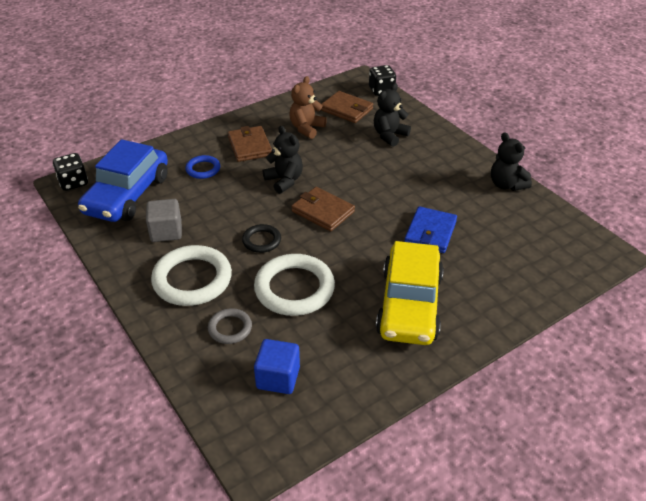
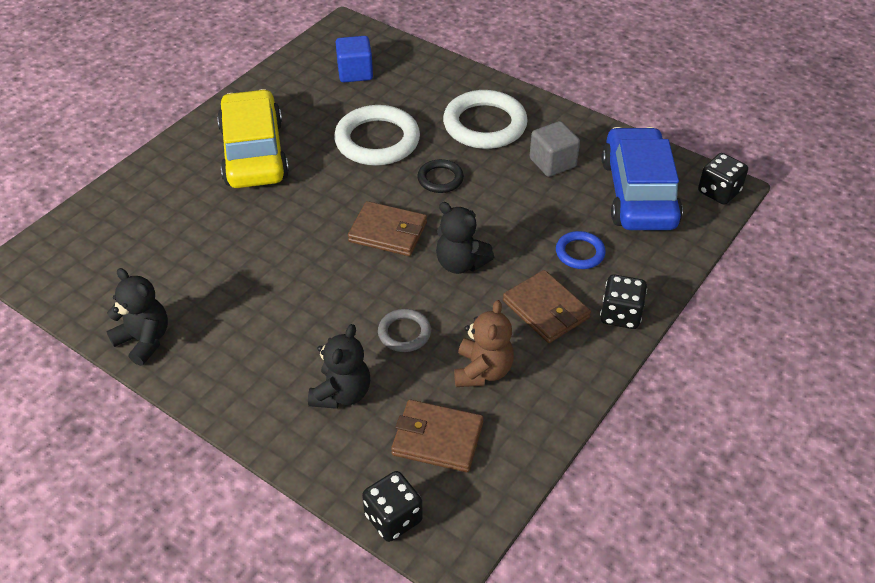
camera: 160 degrees right, 5 degrees up
(209, 135) = (620, 315): none -> black dice
(230, 328) = (419, 95): grey ring -> grey ring (404, 333)
(430, 232) = (245, 238): blue wallet -> none

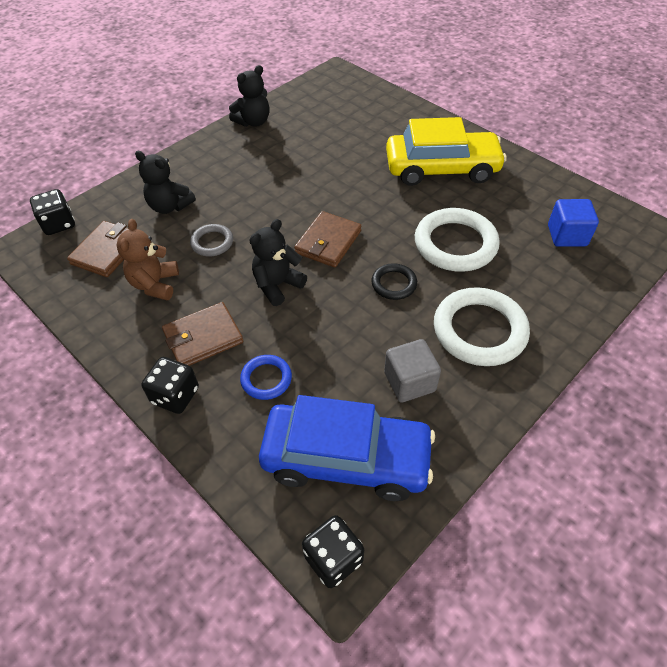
camera: 100 degrees right, 5 degrees up
(482, 371) = (155, 284): brown teddy bear -> brown teddy bear turned 75 degrees clockwise

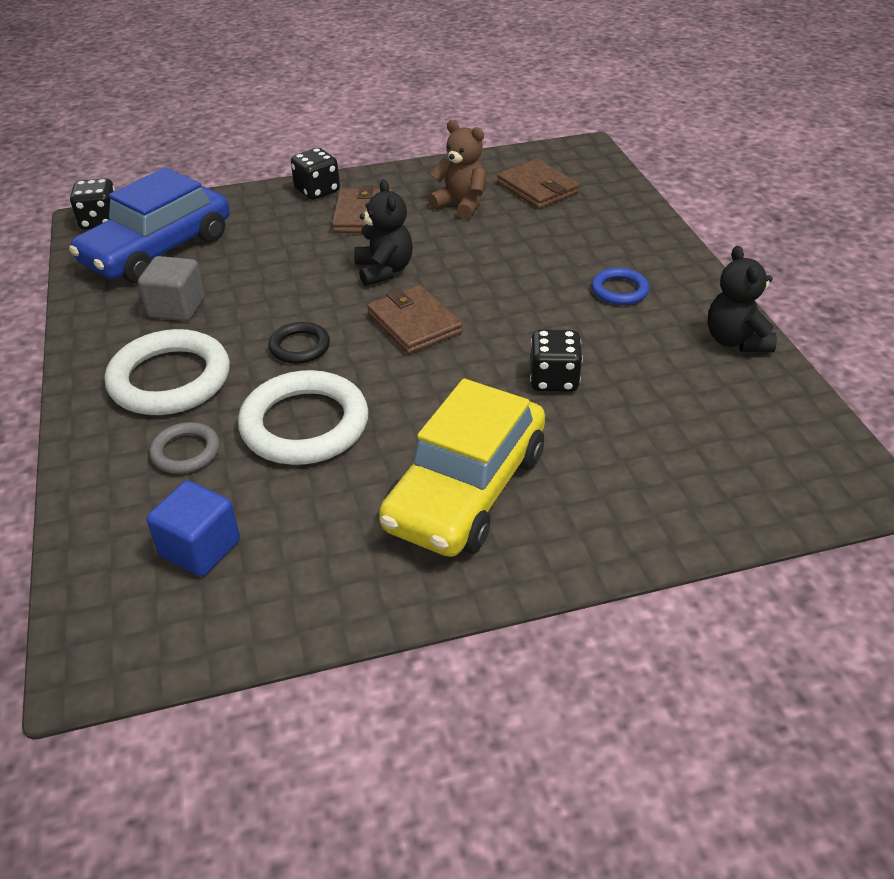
camera: 120 degrees right, 10 degrees down
(59, 224) = (607, 170): black dice -> black dice (554, 380)
(170, 206) = (582, 235): black teddy bear -> none
(212, 242) = (492, 248): grey ring -> grey ring (186, 452)
(266, 379) = (279, 234): blue ring -> blue ring (619, 290)

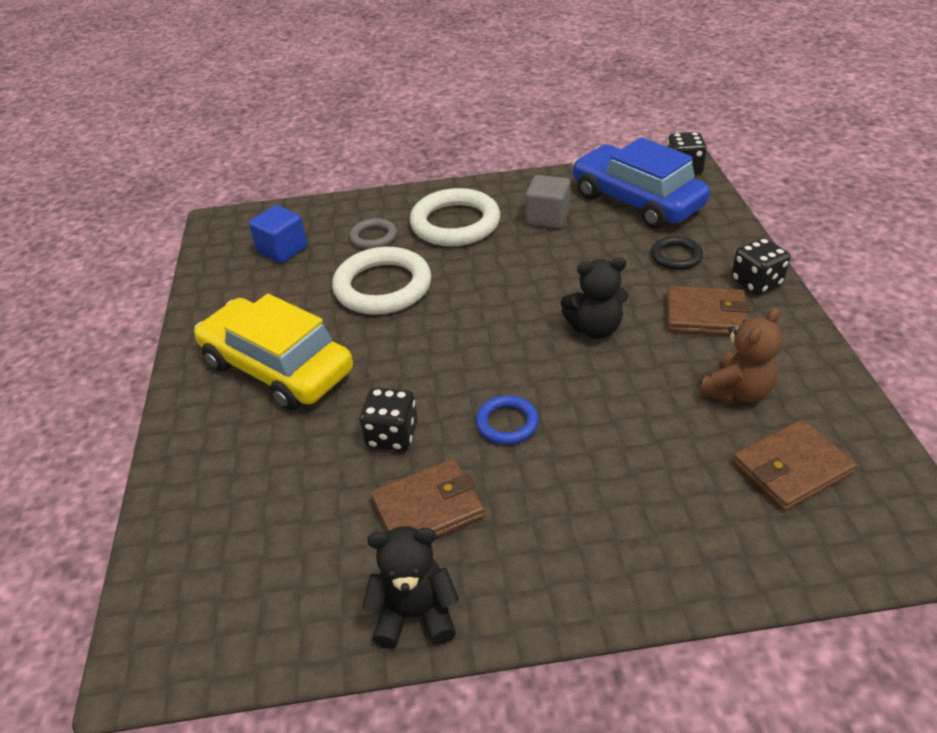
camera: 100 degrees right, 0 degrees up
(300, 347) = (481, 281): black ring -> black ring (676, 256)
(414, 324) = (501, 346): brown wallet -> brown wallet (428, 508)
(619, 290) = (538, 515): blue ring -> blue ring (507, 423)

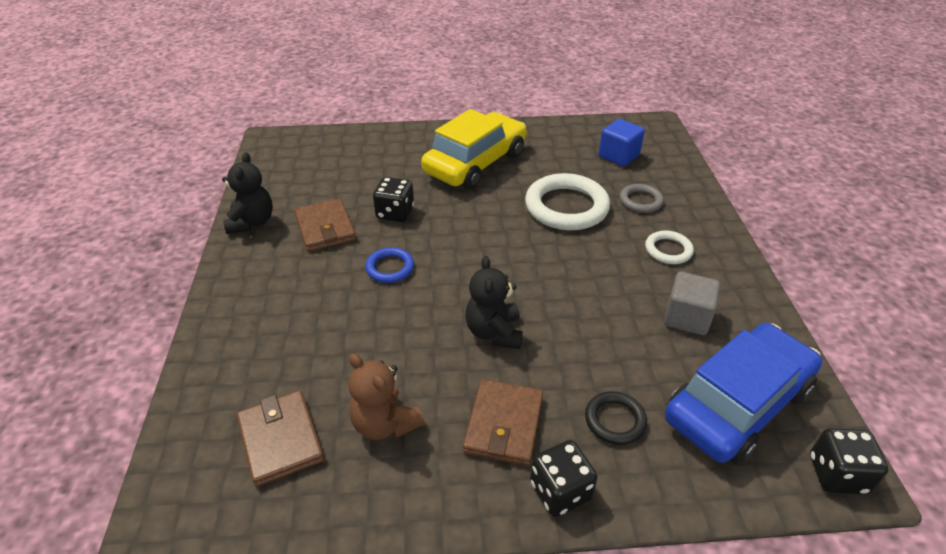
camera: 90 degrees right, 0 degrees up
(455, 223) = (668, 250): white ring -> white ring, size x0.52

